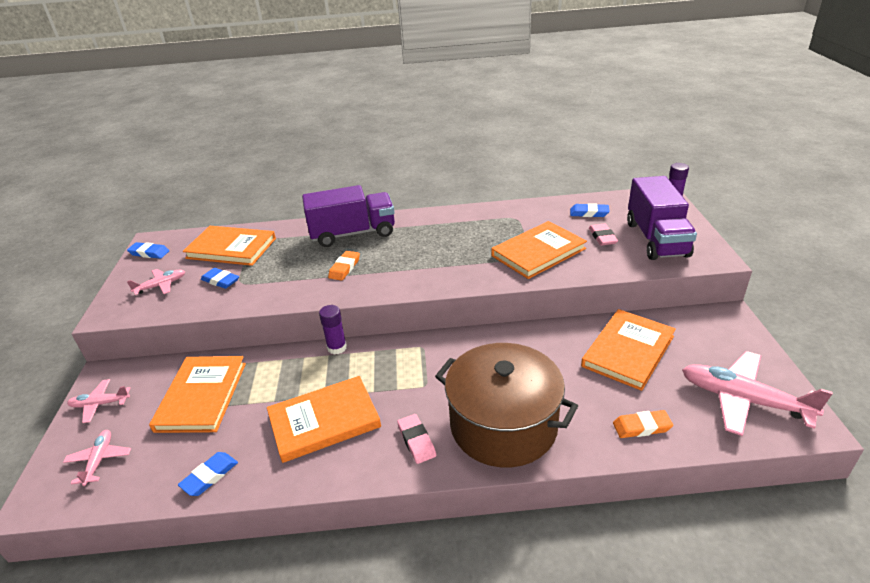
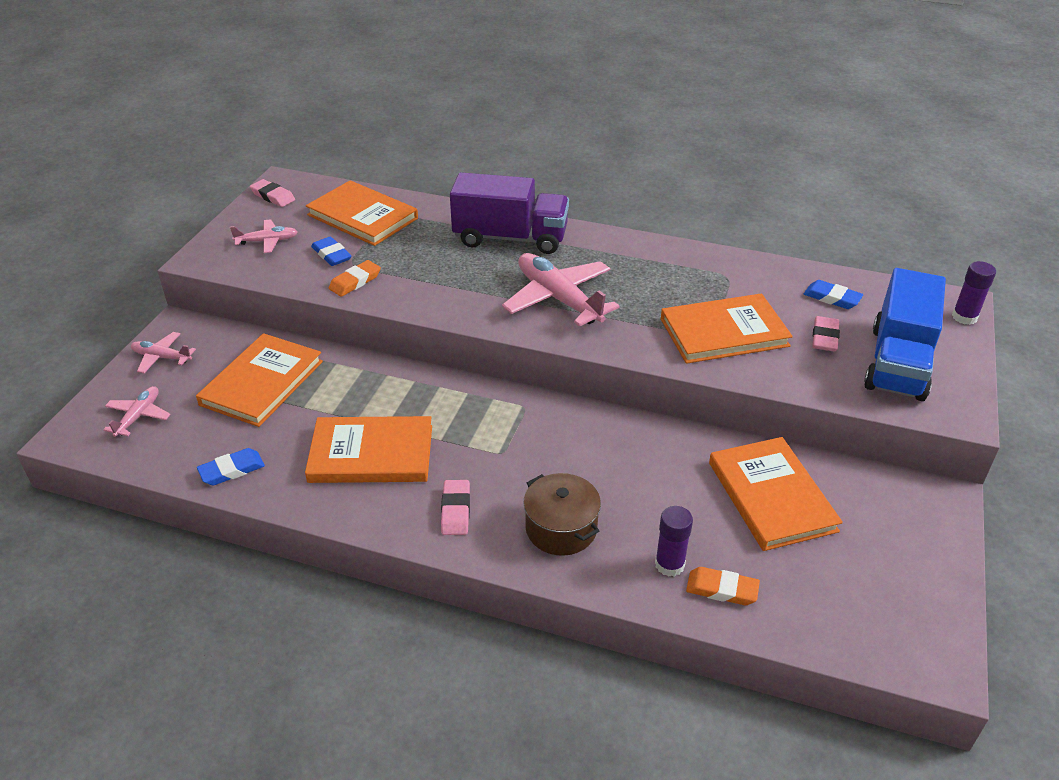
camera: 20 degrees right, 5 degrees up
(149, 253) = (273, 196): blue eraser -> pink eraser
(337, 347) = (428, 375): purple glue stick -> purple glue stick (669, 564)
(344, 268) = (475, 281): orange eraser -> orange eraser (355, 281)
(503, 425) = (561, 528): brown pot -> brown pot, size x0.54
(628, 351) = (771, 496): orange book -> orange book turned 75 degrees counterclockwise
(656, 239) = (897, 362): purple truck -> blue truck
(743, 400) = (875, 606): pink plane -> pink plane (558, 298)

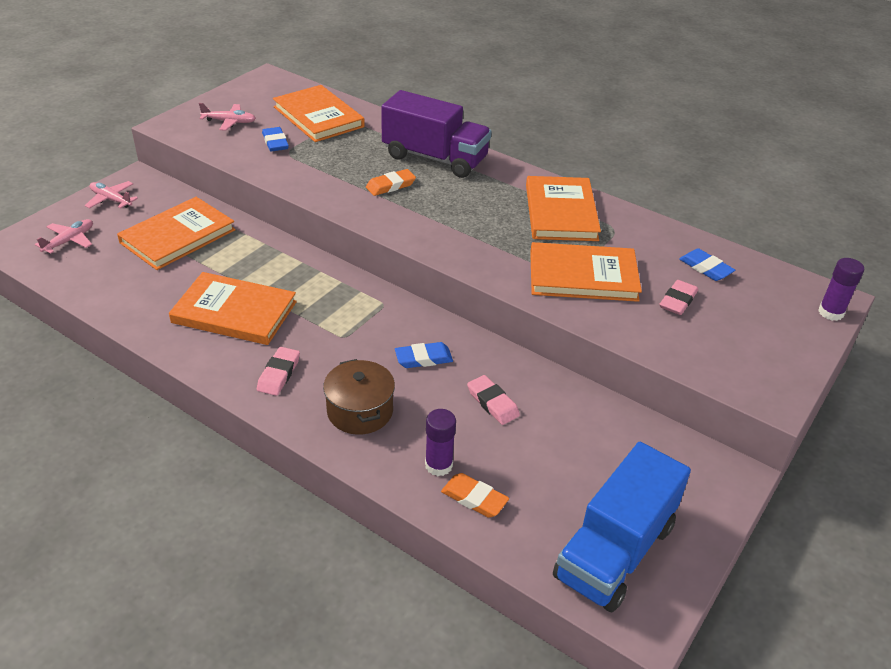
camera: 15 degrees right, 0 degrees up
(232, 470) = (117, 299): blue eraser -> blue eraser (423, 358)
(273, 196) = (254, 87): pink eraser -> pink eraser (492, 403)
(355, 281) = (282, 167): orange eraser -> orange eraser (390, 185)
(558, 298) = (448, 216): pink plane -> none
(771, 496) = (565, 431): orange book -> orange book (560, 212)
(897, 362) = (737, 338): blue truck -> blue truck (615, 551)

